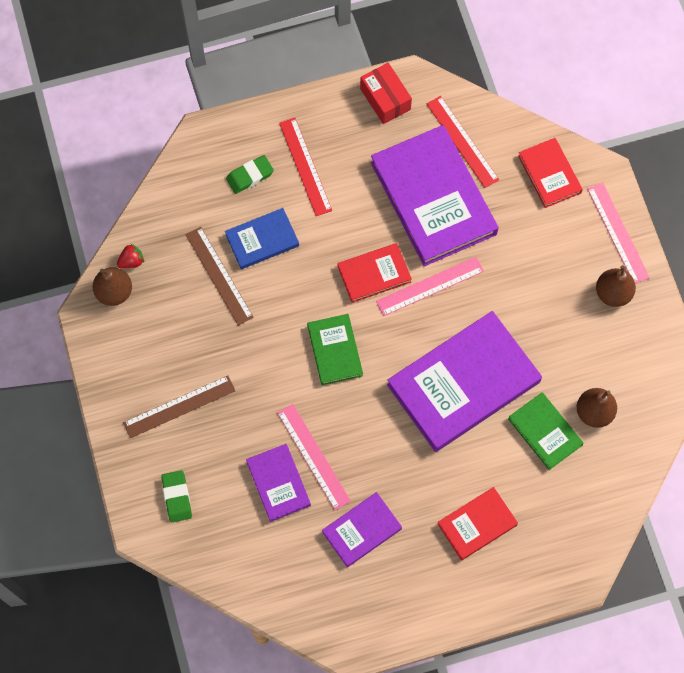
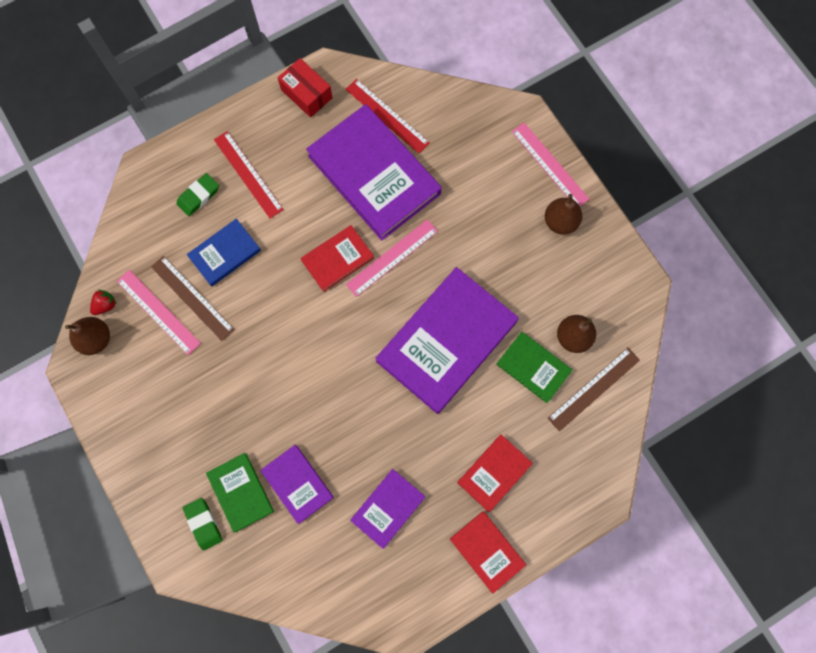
camera: 15 degrees left, 5 degrees up
(179, 406) = (184, 434): brown ruler -> brown ruler (594, 389)
(313, 456) = (324, 448): pink ruler -> pink ruler (158, 312)
(335, 350) = (319, 341): green book -> green book (241, 492)
(549, 174) = (474, 126): red book -> red book (487, 551)

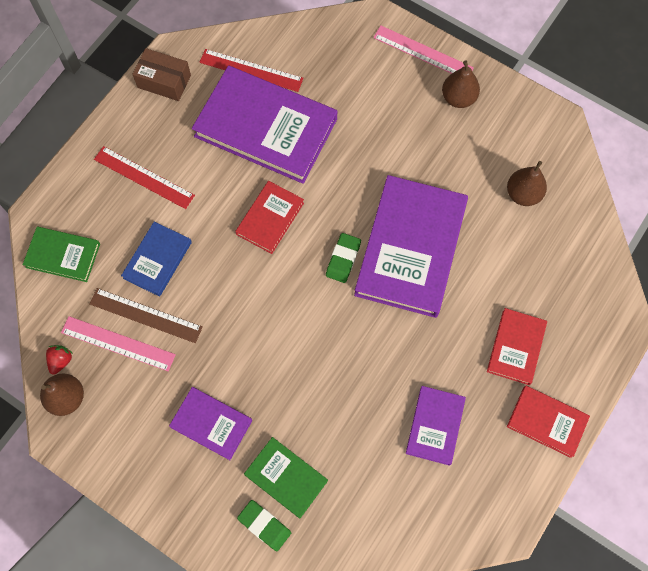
camera: 25 degrees left, 5 degrees down
(198, 196) = (104, 218): green eraser -> green eraser (343, 259)
(297, 484) = (337, 444): purple book -> purple book (211, 424)
(306, 94) = (164, 81): red box -> brown box
(392, 257) = (321, 195): pink ruler -> none
(533, 368) = (501, 237): green book -> green book (63, 255)
(594, 389) = (565, 231): brown ruler -> none

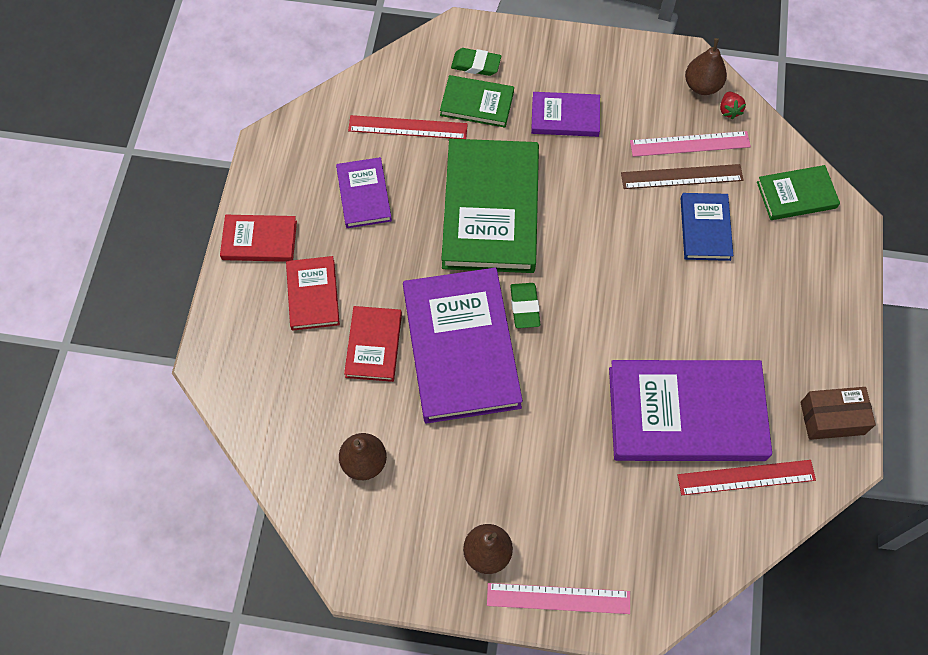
camera: 155 degrees right, 5 degrees down
(144, 177) = (776, 302): red ruler -> red ruler (408, 127)
(270, 218) = (621, 316): red book -> red book (373, 345)
(328, 359) = (490, 209): none -> green book

